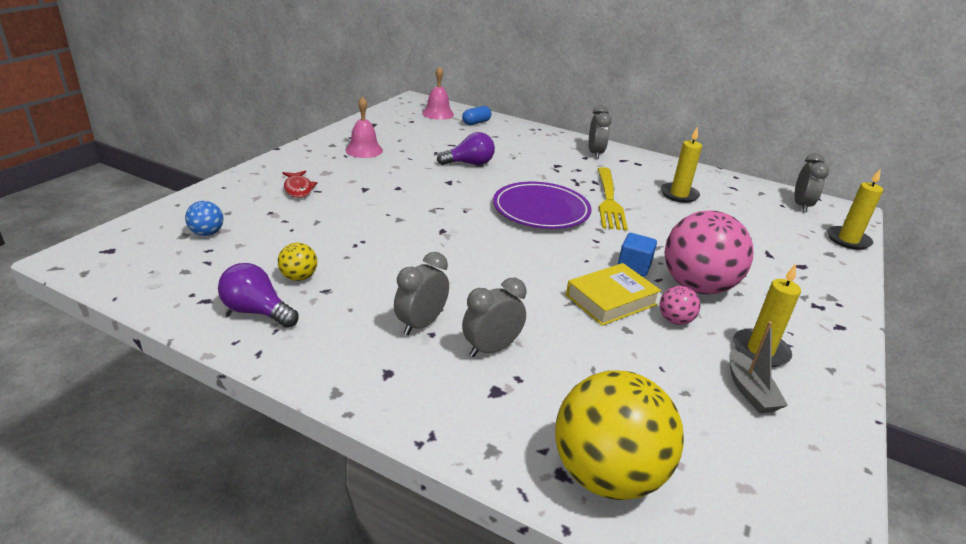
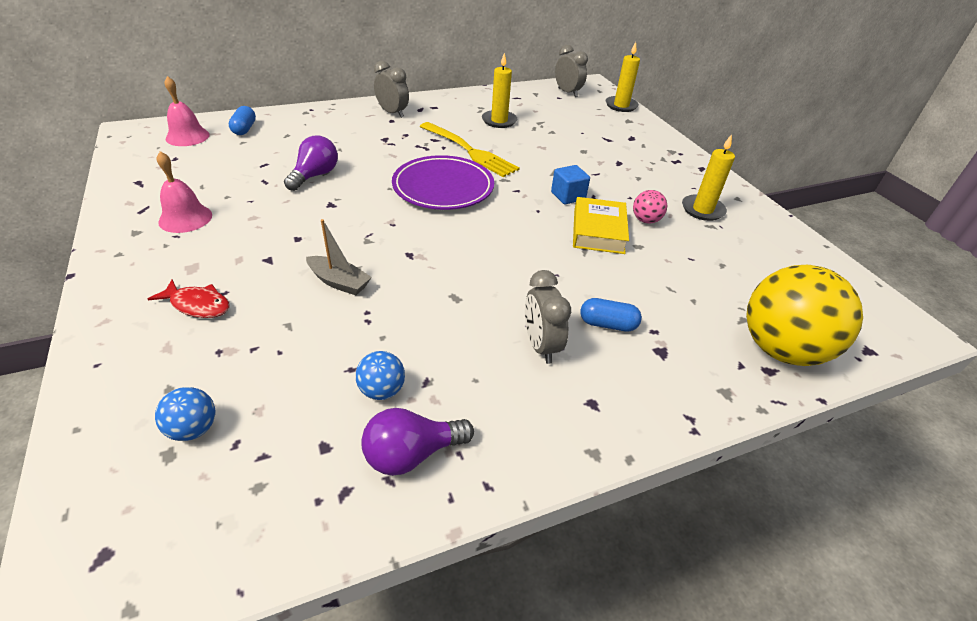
camera: 50 degrees left, 10 degrees up
(299, 277) = (382, 390): yellow ball -> blue ball
(491, 349) = (607, 324): grey clock -> blue capsule
(697, 287) = (617, 187): pink ball -> none
(750, 391) = (737, 239): grey boat -> grey boat (339, 282)

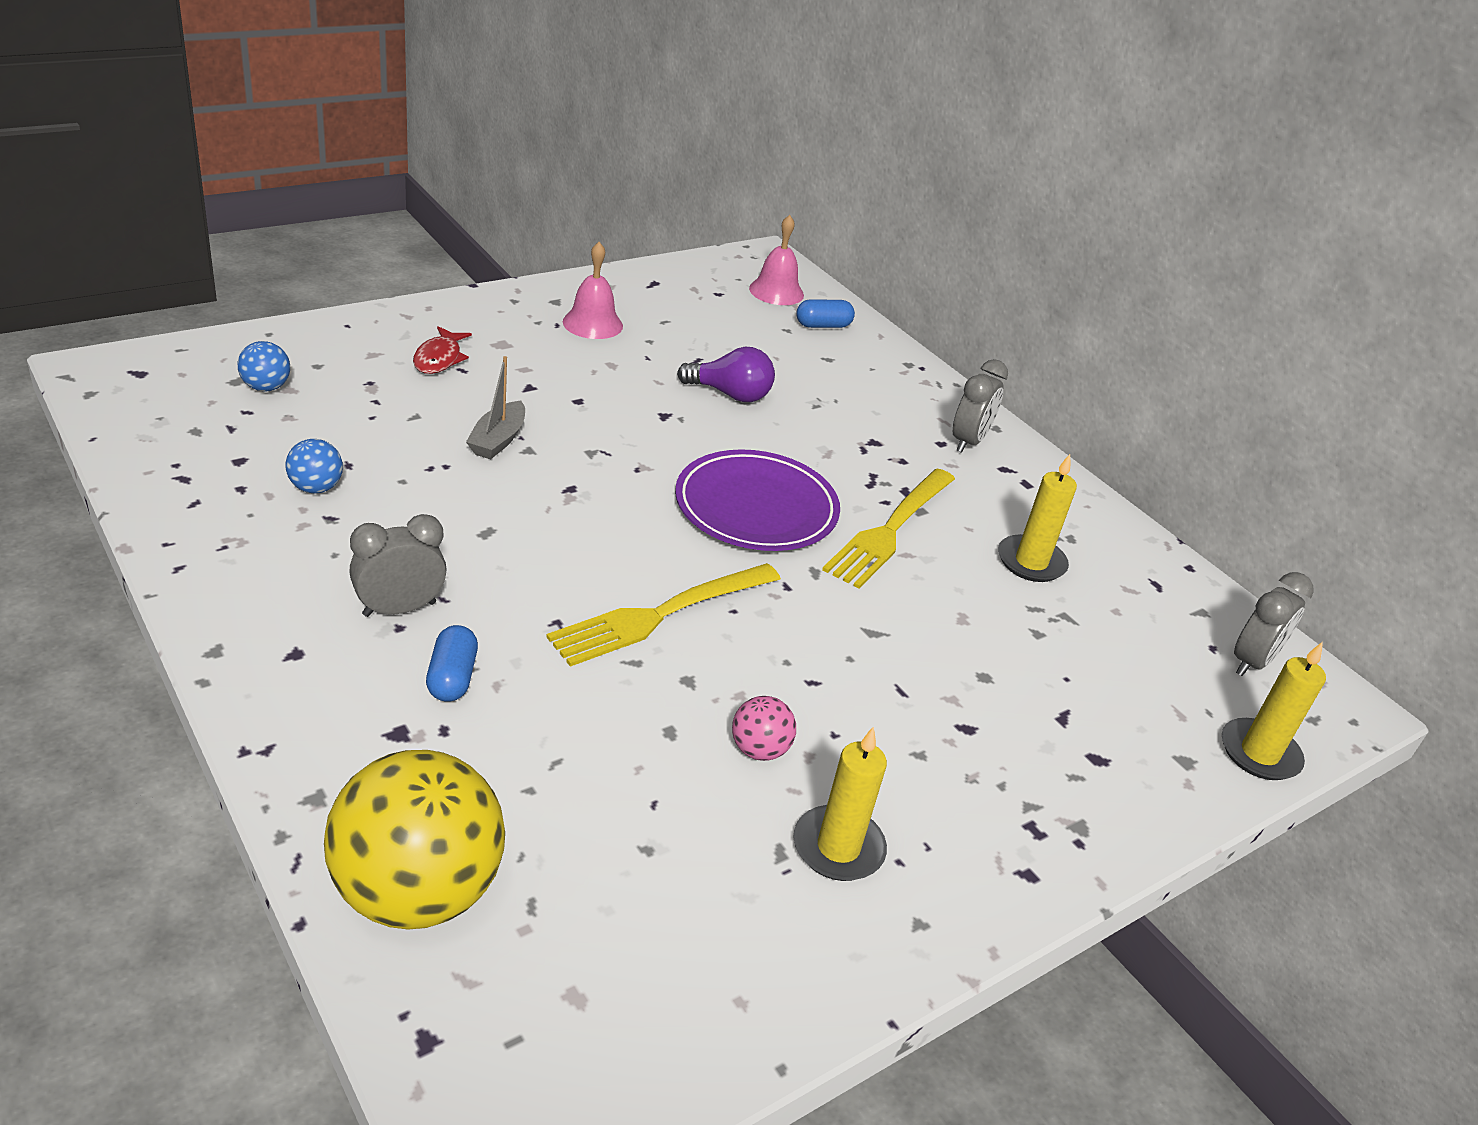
camera: 75 degrees right, 5 degrees down
(412, 454) = (225, 514): purple light bulb -> none
(543, 235) = (660, 615): none -> yellow fork
(568, 196) = (797, 648): blue cube -> none
(598, 231) = (698, 682): yellow book -> none

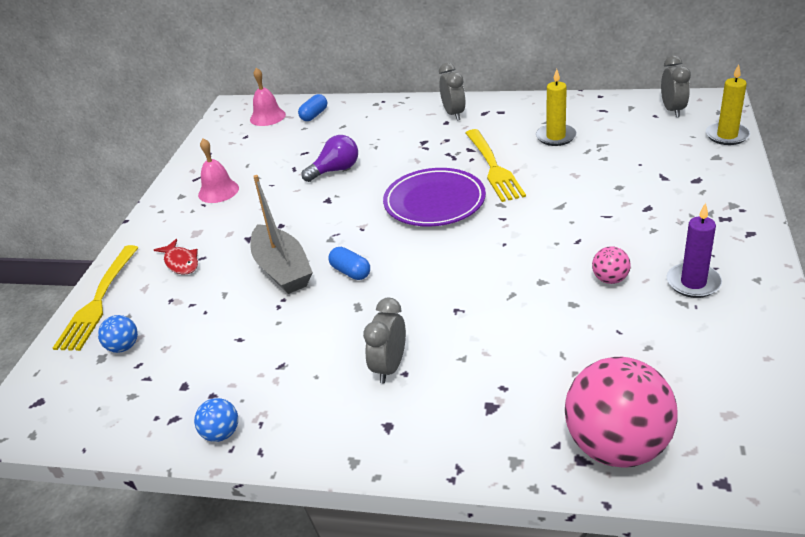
camera: 35 degrees left, 0 degrees up
(316, 488) = (247, 361): blue ball -> blue ball (221, 433)
(417, 892) = (617, 446): yellow ball -> pink ball
(452, 678) = (465, 368): blue capsule -> blue capsule (350, 272)
(498, 440) = (282, 270): grey boat -> grey boat, size x1.70
(660, 615) = (484, 270): yellow fork -> yellow fork (98, 301)
(838, 847) = (693, 283): yellow candle -> purple candle

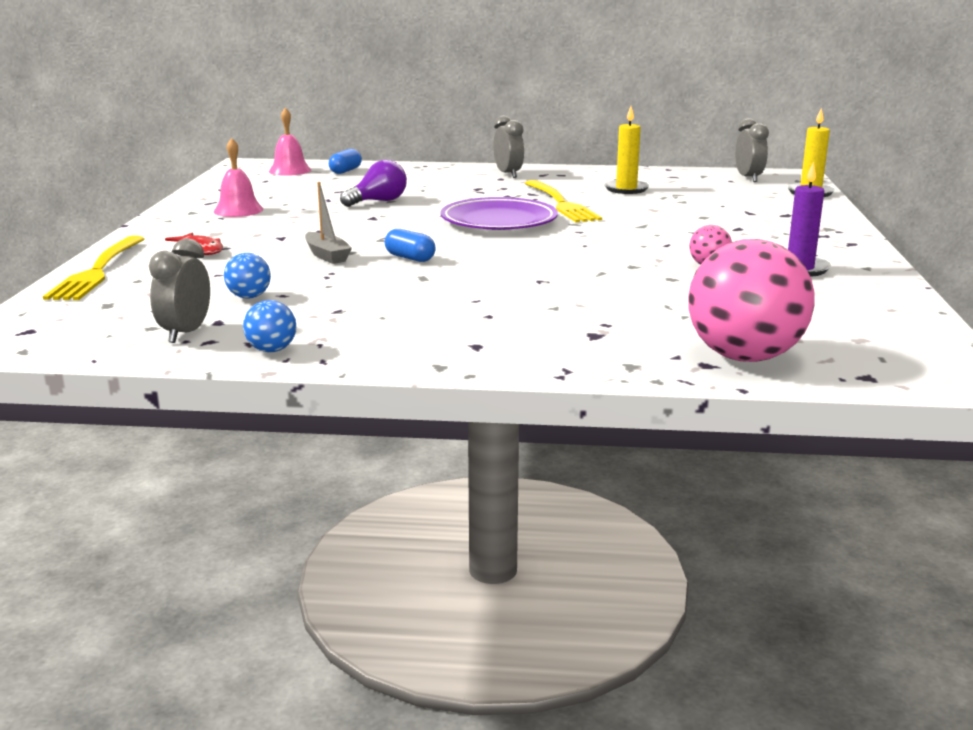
camera: 10 degrees left, 15 degrees down
(123, 347) = (135, 298): blue ball -> blue ball (249, 297)
(282, 270) = (327, 256): grey boat -> grey boat, size x0.59
(389, 367) = (470, 312): grey clock -> grey clock (185, 333)

